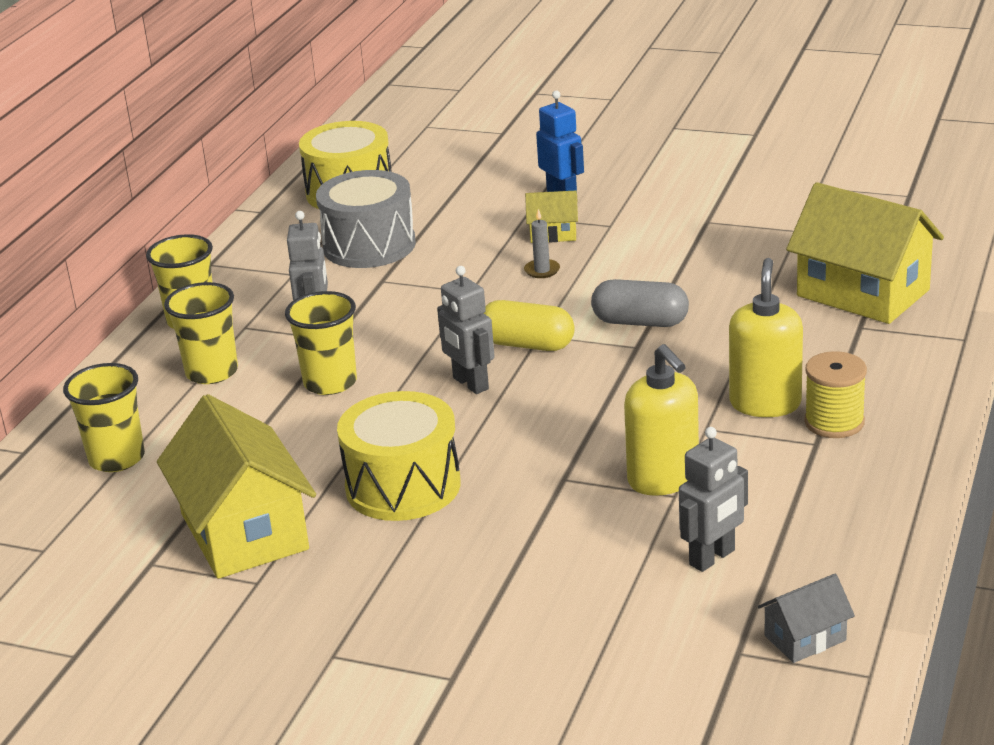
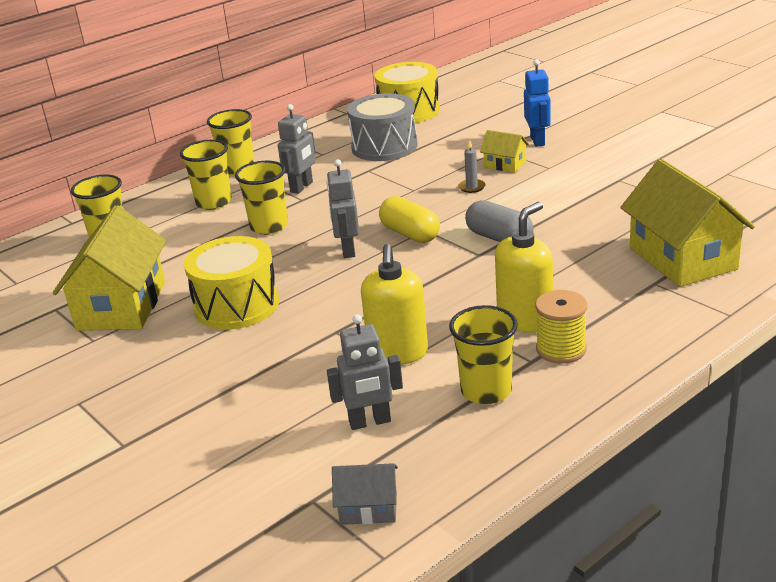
camera: 30 degrees right, 0 degrees up
(801, 487) = (486, 391): none -> yellow cup

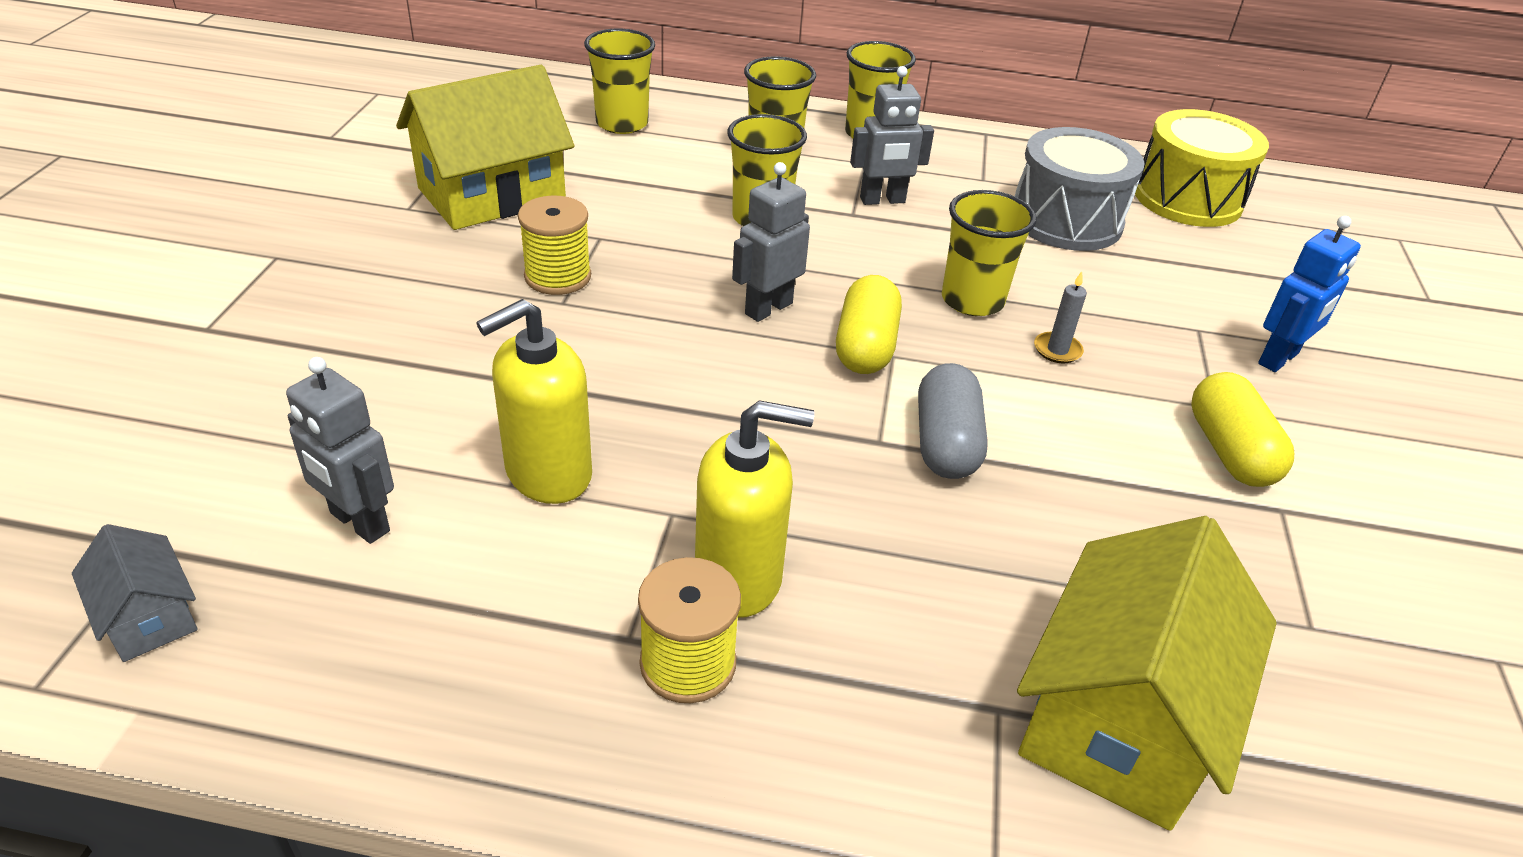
camera: 45 degrees right, 10 degrees up
(236, 305) = (558, 276): yellow drum -> yellow spool
(486, 391) = (510, 618): yellow cup -> yellow cup (972, 300)
(505, 165) = (1162, 355): yellow house -> none
(576, 176) = (1229, 451): none -> yellow capsule

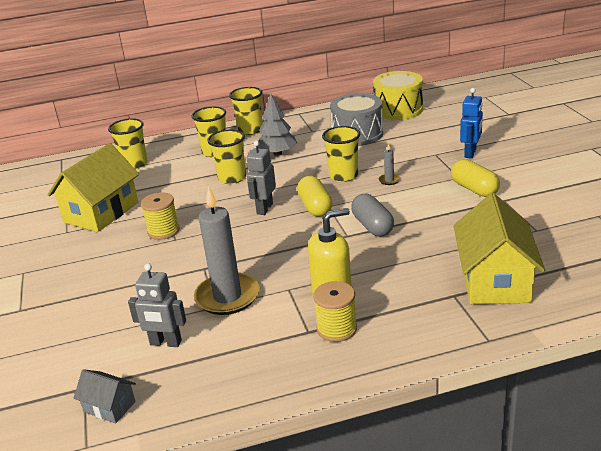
camera: 20 degrees left, 10 degrees down
(548, 474) = (227, 297): yellow soap dispenser -> grey candle
(882, 200) = (277, 153): grey robot -> grey tree

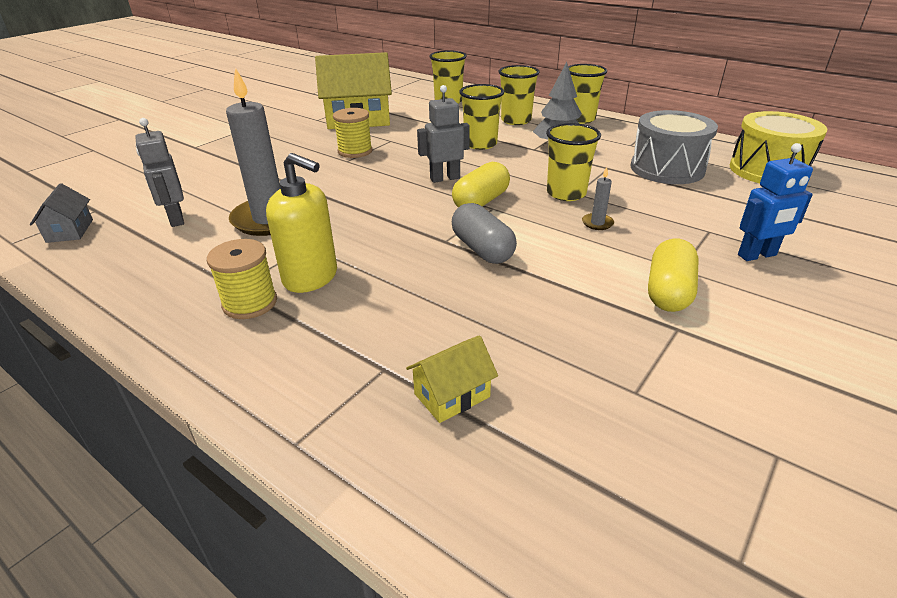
camera: 50 degrees right, 5 degrees up
(372, 226) = (482, 249): grey capsule -> grey capsule turned 60 degrees counterclockwise
(494, 280) = (452, 395): yellow house -> yellow house, size x0.47

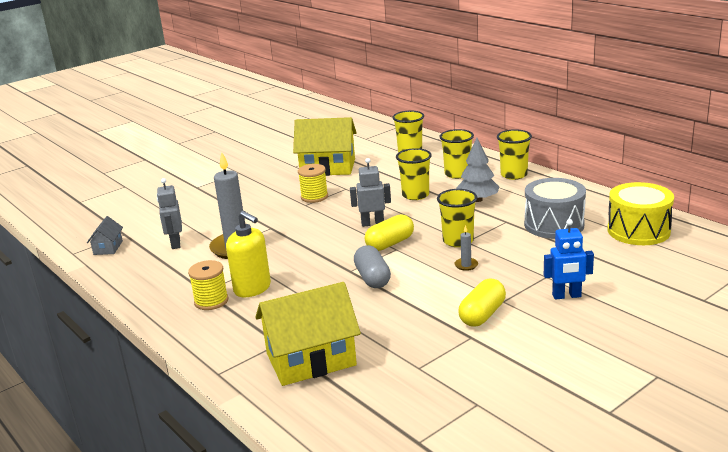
camera: 15 degrees right, 10 degrees down
(452, 395) = (311, 359): yellow house -> yellow house, size x2.13

